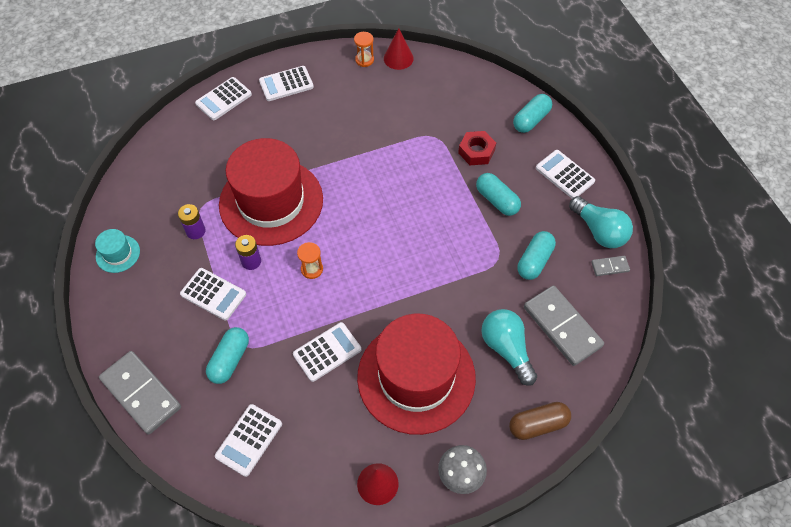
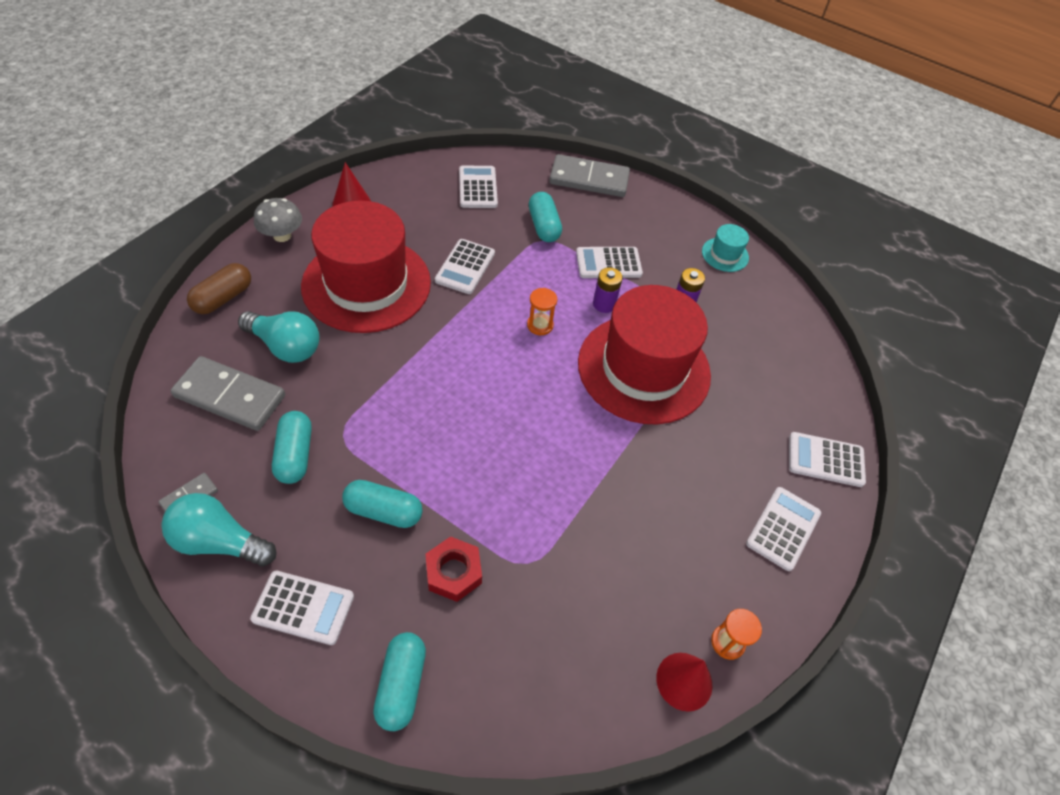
camera: 140 degrees right, 5 degrees down
(224, 99) = (825, 460): white calculator -> white calculator turned 90 degrees counterclockwise

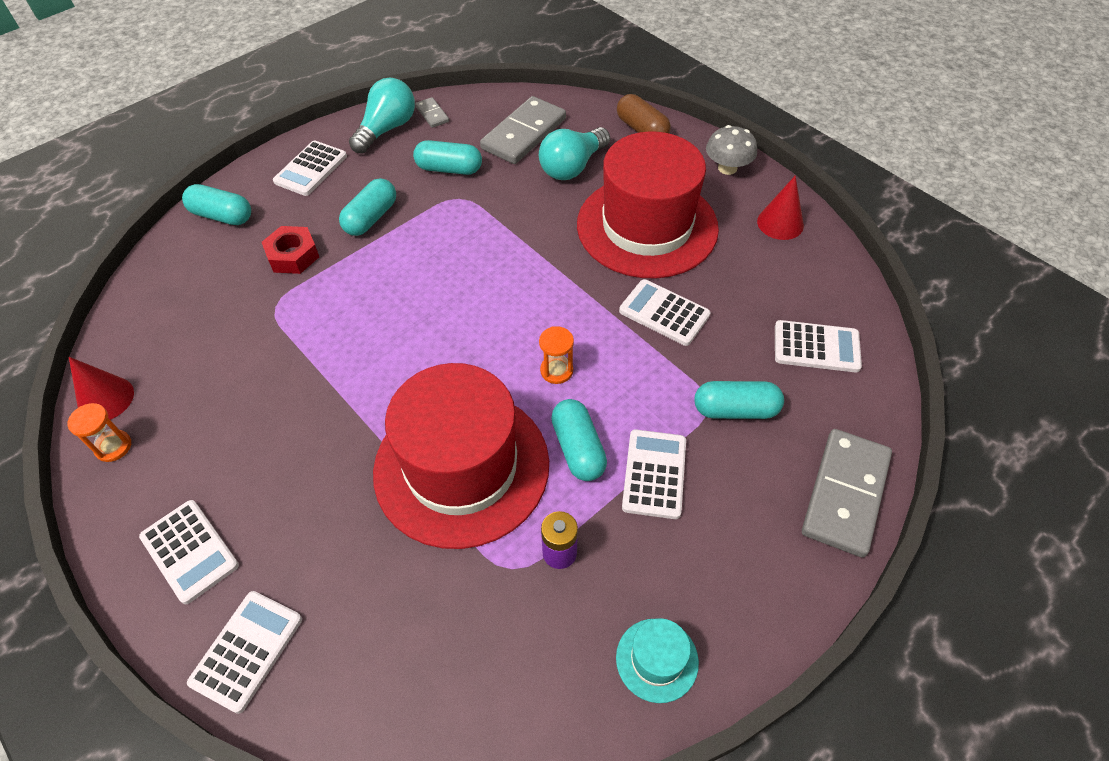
camera: 110 degrees right, 0 degrees up
(604, 304) = (578, 449): purple battery -> turquoise capsule

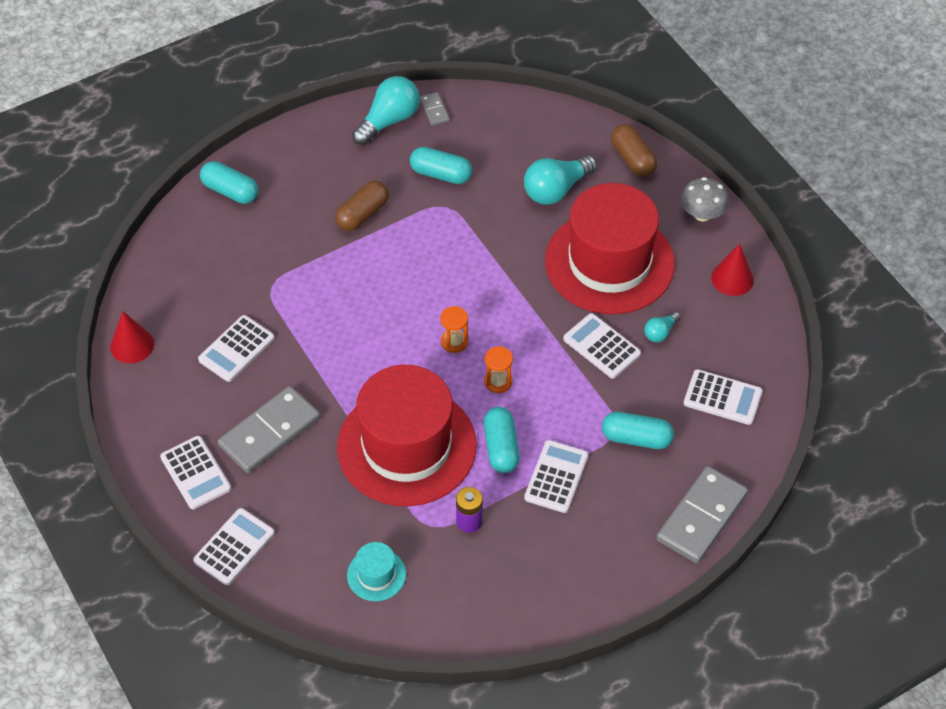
camera: 10 degrees right, 0 degrees up
(113, 447) = (138, 385): orange hourglass -> orange hourglass (454, 342)
(293, 255) = (290, 241): red nut -> none
(311, 169) = (313, 154): white calculator -> white calculator (236, 349)
(371, 218) = (362, 214): turquoise capsule -> brown capsule
(524, 134) = (518, 146): grey domino -> grey domino (270, 432)
(657, 660) = (522, 603): turquoise hat -> turquoise hat (376, 575)
(723, 288) = (660, 332): none -> turquoise light bulb

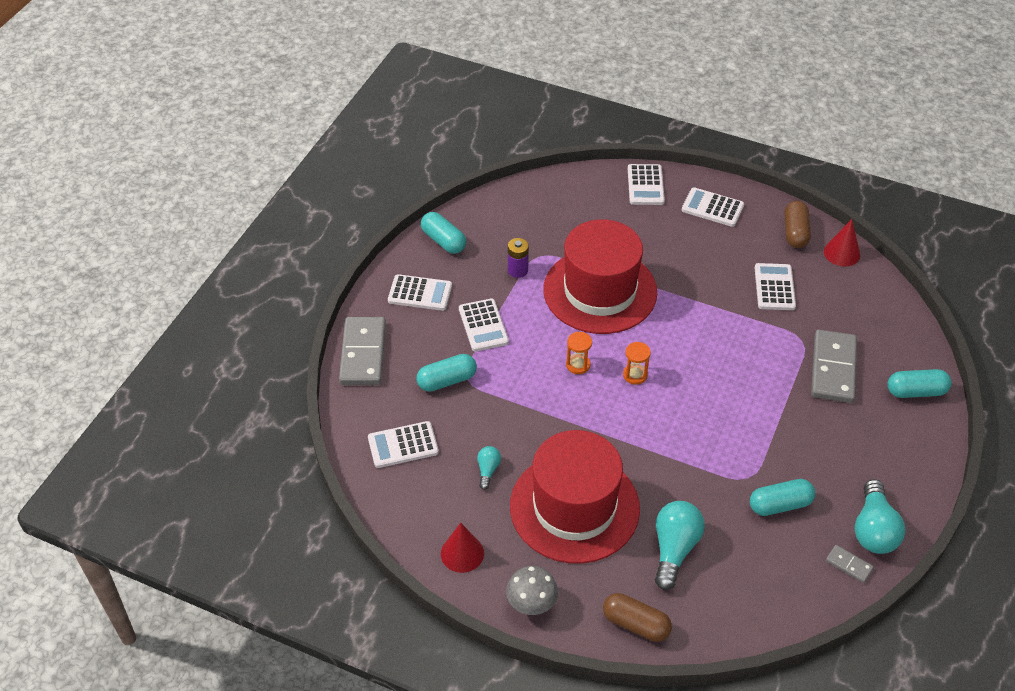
camera: 145 degrees right, 5 degrees down
(270, 432) = (694, 252): grey domino -> grey domino (833, 369)
(362, 214) = (801, 432): brown capsule -> brown capsule (795, 232)
(376, 575) = (547, 214): turquoise hat -> none
(501, 447) = (536, 323): turquoise capsule -> turquoise capsule (443, 241)
(601, 346) = (524, 433): white calculator -> white calculator (420, 293)

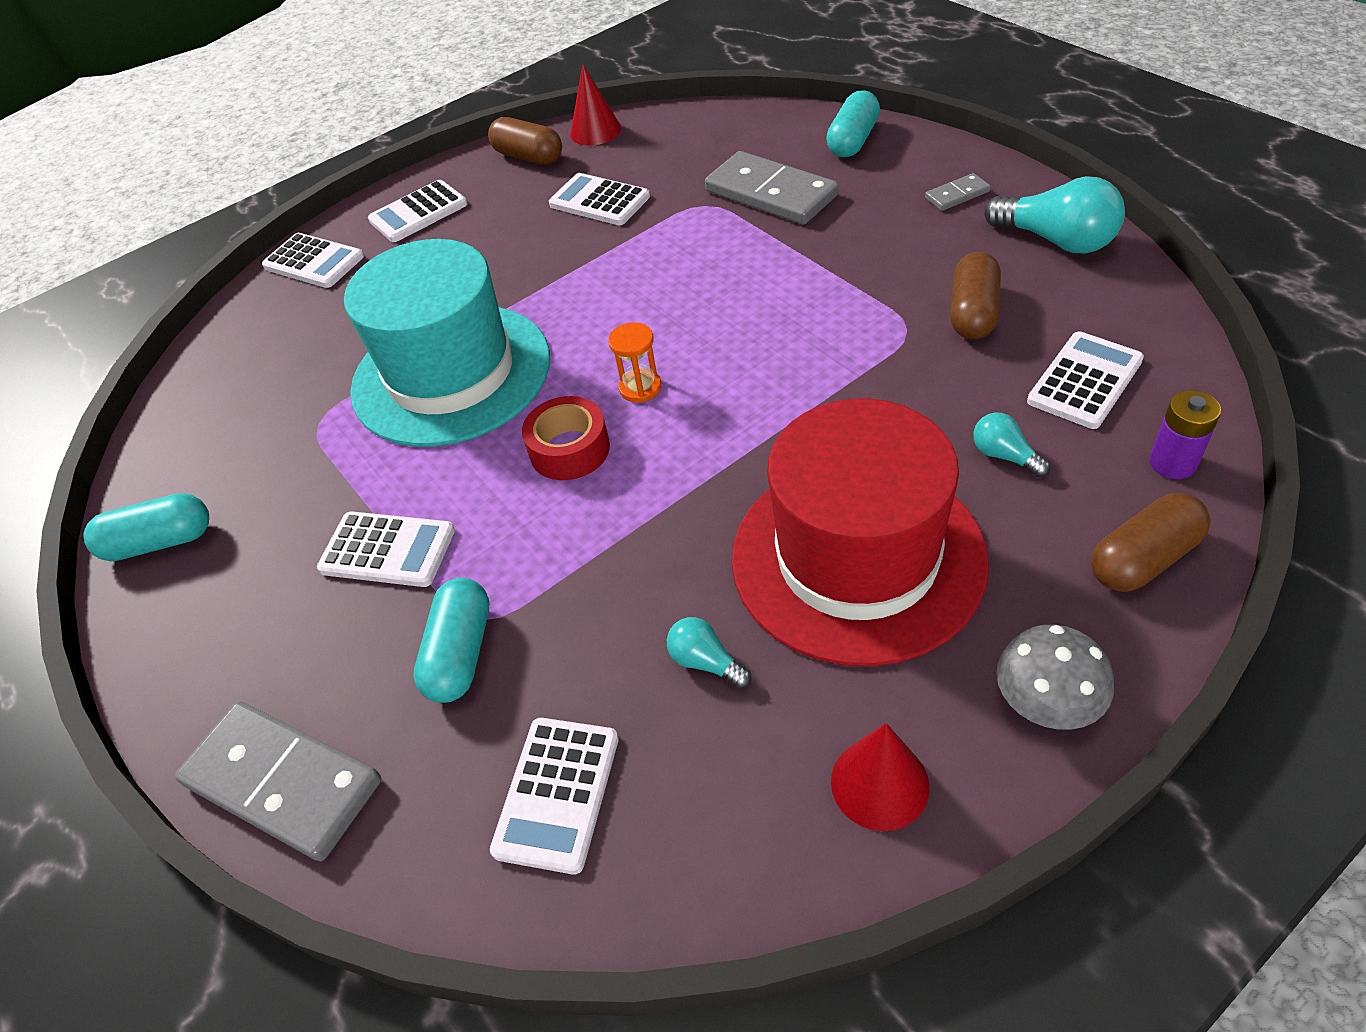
camera: 55 degrees left, 0 degrees up
(420, 293) = (234, 622): white calculator -> white calculator (1084, 381)
(518, 270) = (320, 460): purple battery -> purple battery (1172, 463)
(578, 365) = (569, 449): orange hourglass -> red tape
(600, 291) = (451, 374): red hat -> turquoise hat
(674, 549) = (1004, 456): turquoise light bulb -> turquoise light bulb, size x0.51
(780, 505) = (973, 313): turquoise capsule -> brown capsule
(849, 565) = (1108, 281): grey domino -> grey domino (957, 195)

